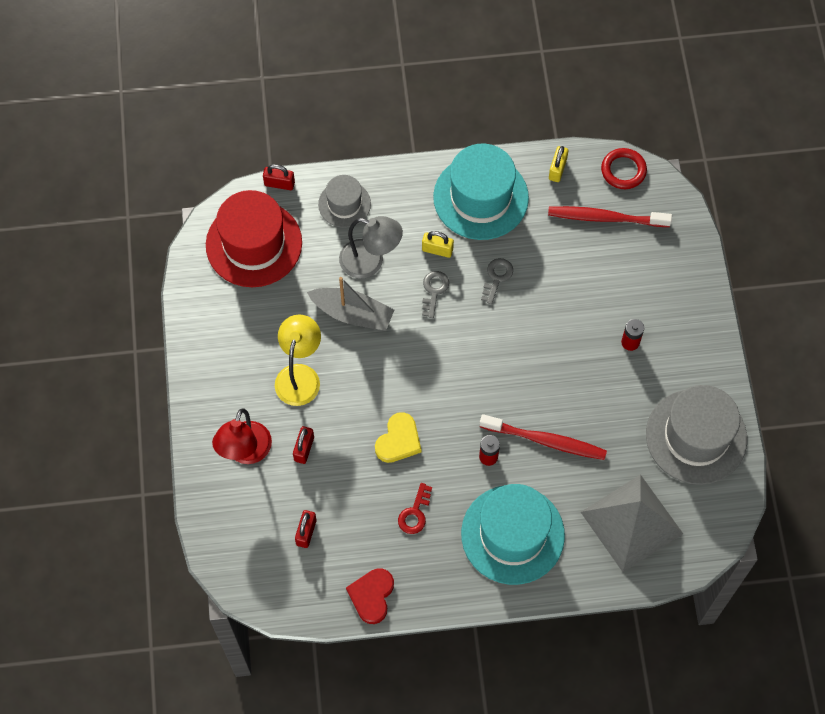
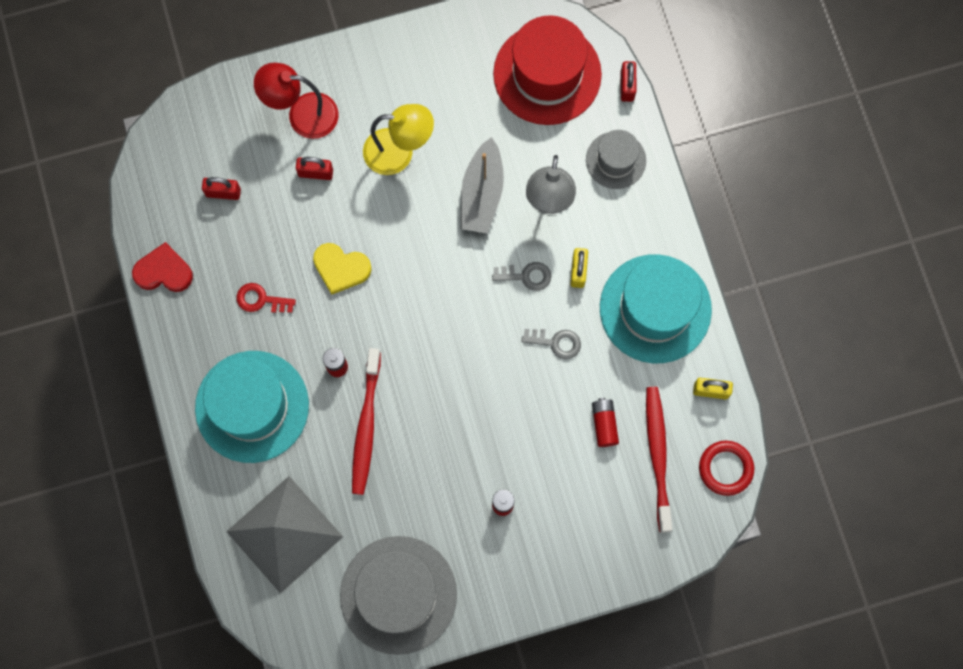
camera: 80 degrees right, 10 degrees up
(573, 253) = (604, 424): none -> red battery

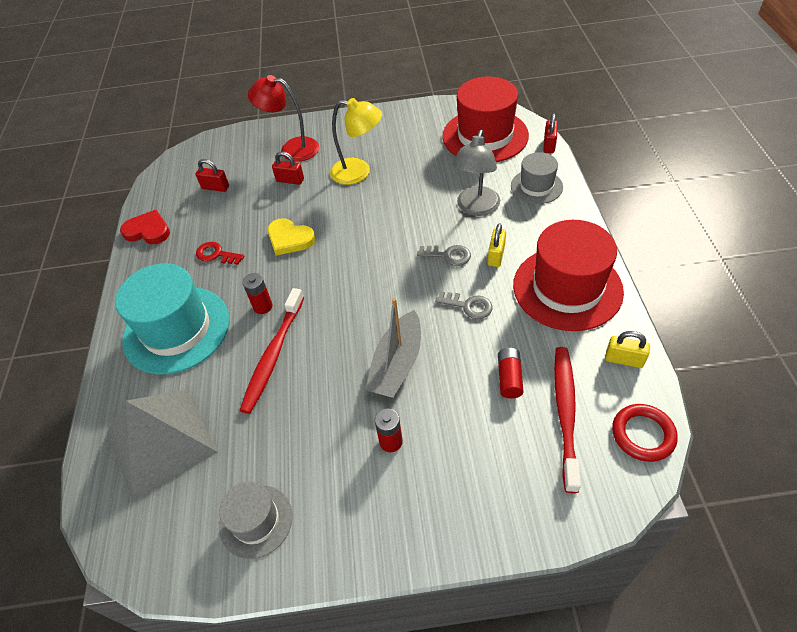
camera: 15 degrees right, 25 degrees down
(398, 595) = (256, 521): grey hat -> grey hat, size x0.55
(482, 193) = (420, 200): grey boat -> grey boat (397, 364)
(655, 308) = (567, 288): turquoise hat -> red hat

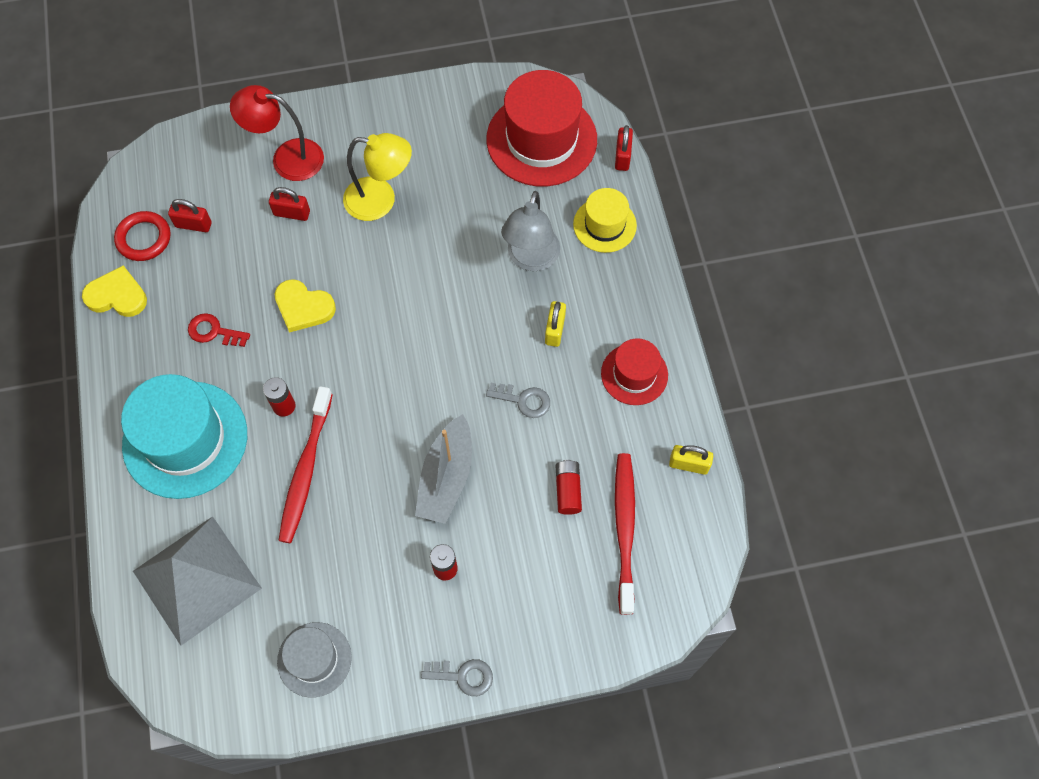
camera: 10 degrees left, 15 degrees up
(148, 231) = (117, 295): red heart -> yellow heart
(448, 255) = (499, 330): grey key -> grey key (463, 676)
(536, 186) = (604, 225): grey hat -> yellow hat
(567, 288) = (634, 374): red hat -> red hat, size x0.55
(643, 434) = (700, 550): red ring -> red ring (144, 238)

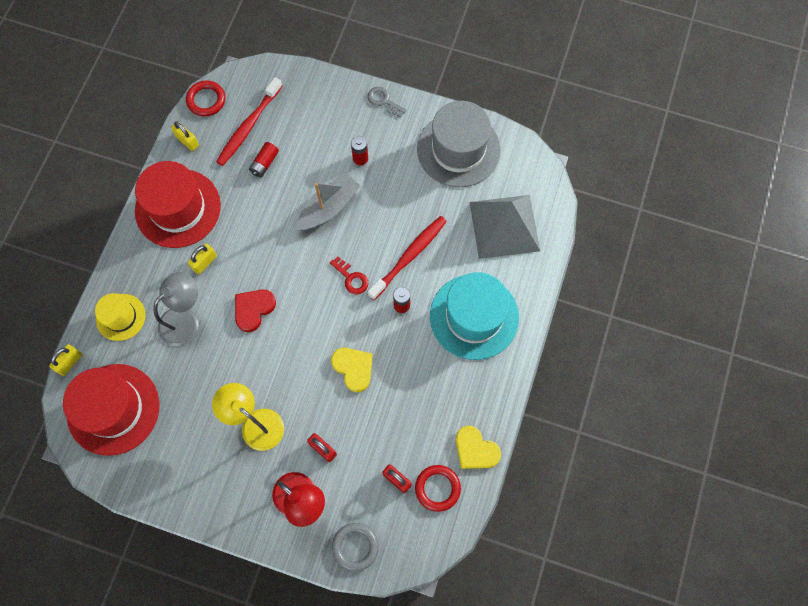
camera: 150 degrees left, 5 degrees up
(207, 147) = (355, 547): none -> grey ring
(214, 331) = (421, 383): red key -> red key (351, 278)
(314, 659) = (458, 149): grey hat -> grey hat, size x1.81
(460, 309) = (253, 309): none -> red heart
(523, 400) = (254, 228): grey key -> none
(622, 156) = (70, 362): red padlock -> yellow padlock
(634, 374) = (178, 208): red hat -> red hat, size x1.81
(708, 535) = (206, 100): none -> red ring

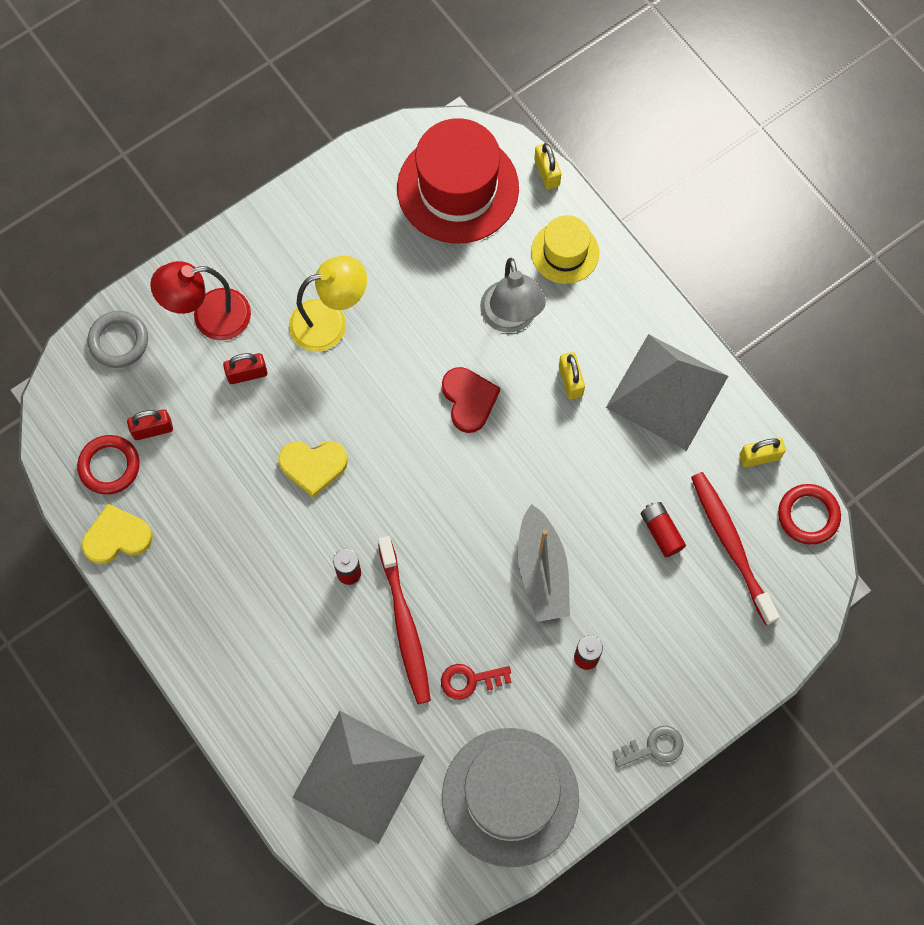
camera: 125 degrees right, 0 degrees up
(178, 208) = (667, 392): red hat -> grey pyramid
(351, 278) = (427, 536): red key -> red key (470, 680)
(474, 316) = (270, 649): turquoise hat -> none

